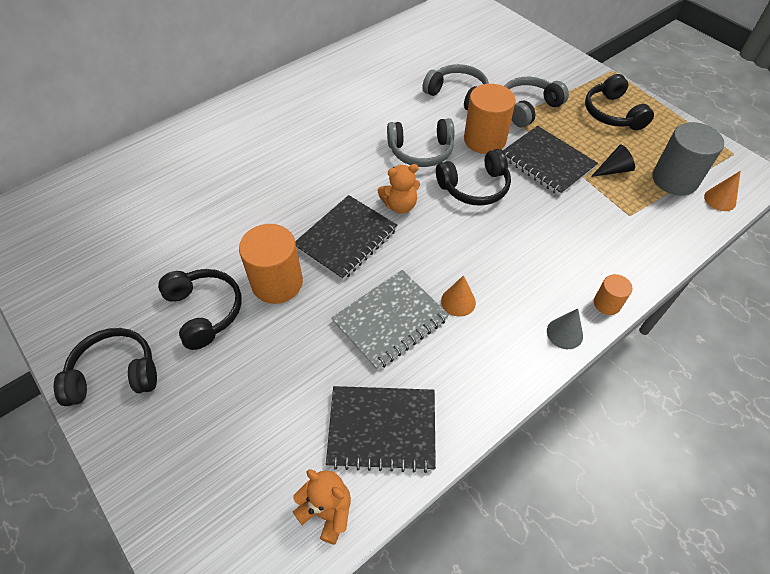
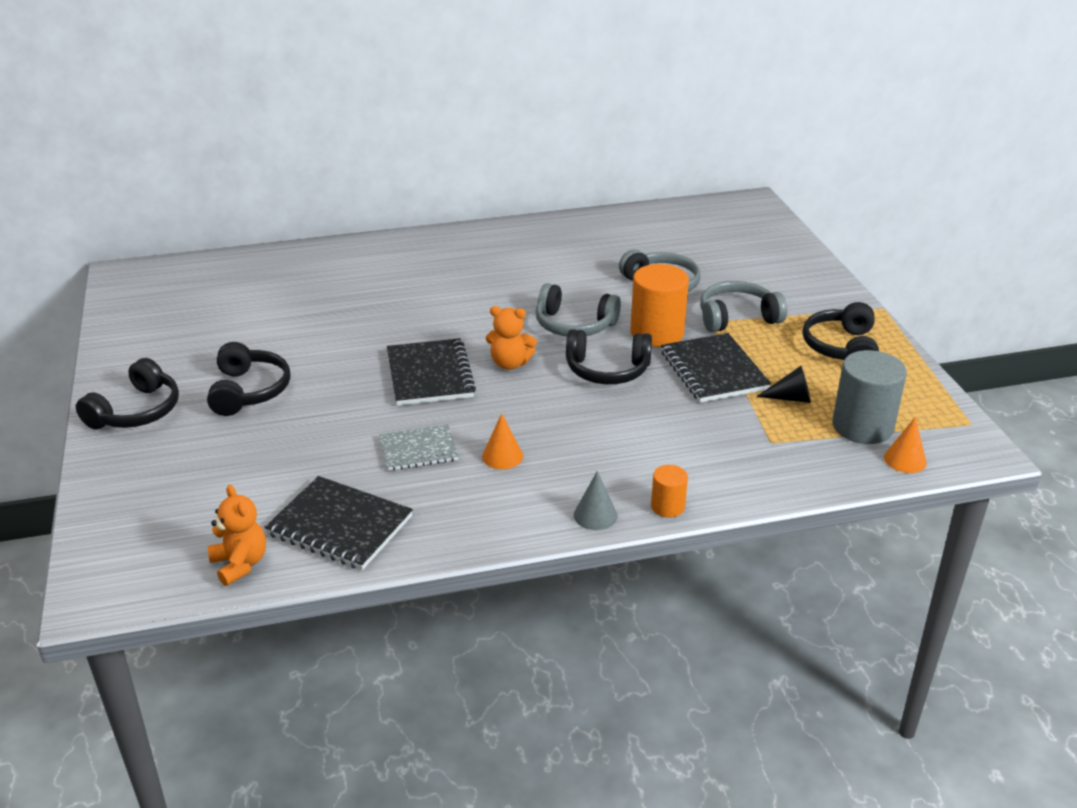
camera: 25 degrees right, 20 degrees down
(114, 374) = (136, 411): black headphones -> black headphones turned 105 degrees clockwise
(277, 283) = (333, 389): orange cylinder -> none
(346, 239) = (430, 375): black notebook -> black notebook turned 75 degrees counterclockwise
(390, 320) = (419, 450): grey notebook -> grey notebook, size x0.66

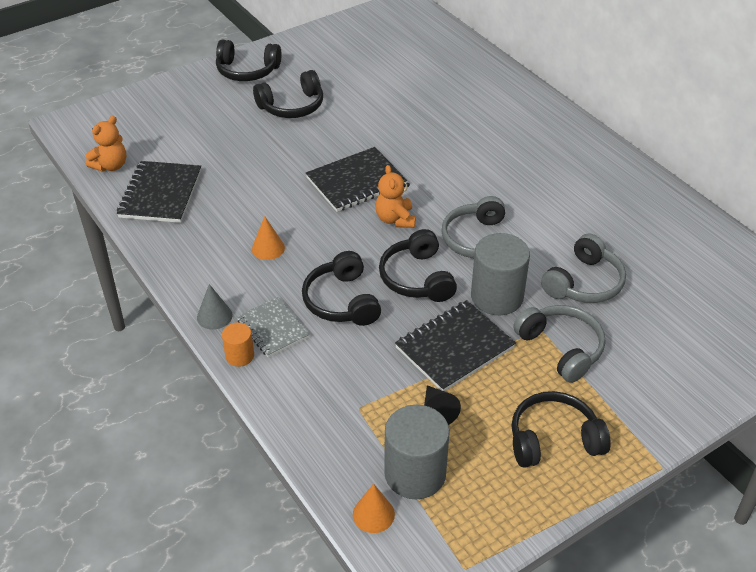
camera: 70 degrees right, 10 degrees up
(419, 450) = (258, 204): grey notebook -> grey notebook (273, 328)
(617, 422) = (341, 301): none -> black headphones
(657, 333) = (497, 297): orange cylinder -> grey cylinder

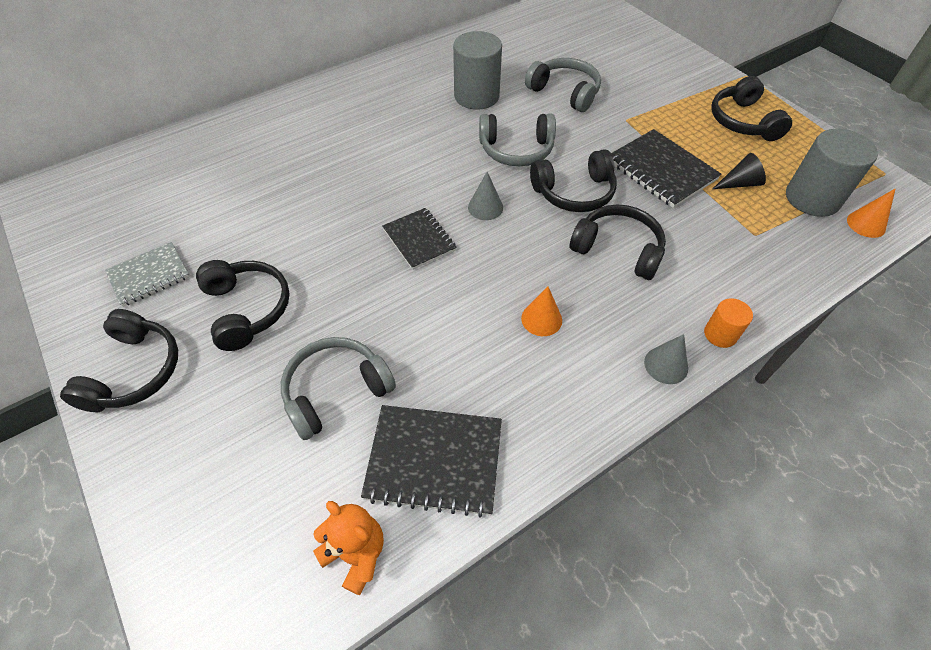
camera: 90 degrees left, 10 degrees up
(273, 328) = (671, 306): grey notebook -> grey notebook (149, 275)
(341, 301) = (618, 249): black headphones -> black headphones turned 135 degrees counterclockwise
(356, 182) = (419, 240): black notebook -> black notebook, size x0.66
(395, 219) = (485, 207): orange teddy bear -> grey cone
(497, 297) = (591, 142): grey cylinder -> grey cylinder (476, 96)
(561, 348) = (644, 110): grey headphones -> grey headphones (336, 391)

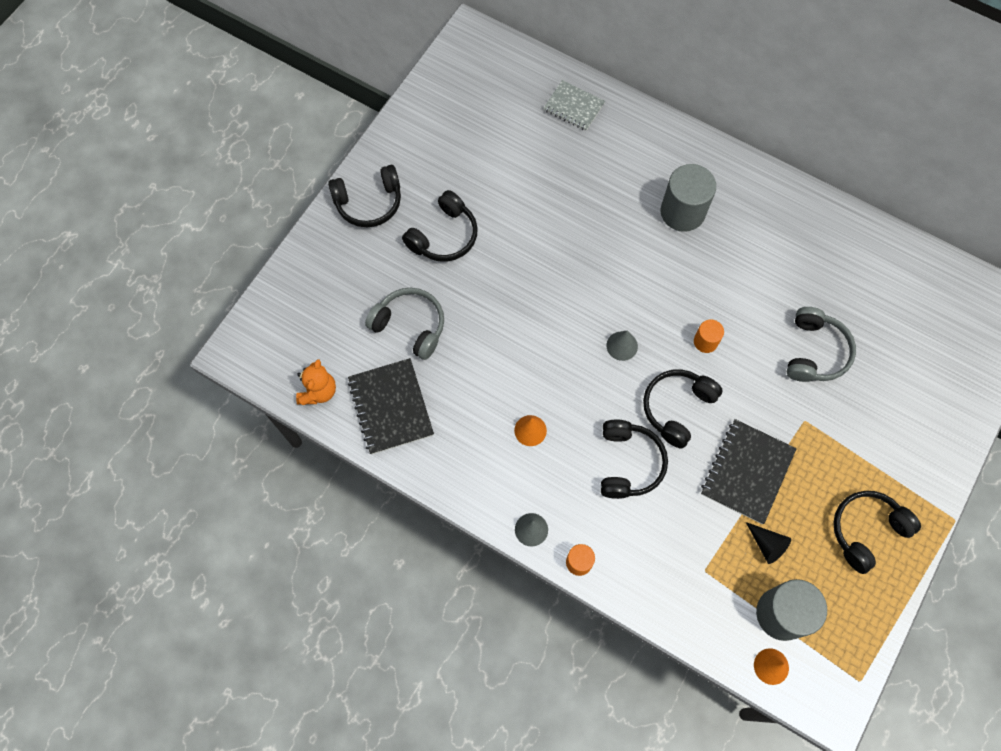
camera: 65 degrees right, 15 degrees up
(149, 275) = (440, 158): grey notebook -> grey notebook (573, 107)
(419, 240) = (561, 313): black notebook -> none
(476, 96) = (762, 277): grey cylinder -> grey cylinder (682, 212)
(516, 150) = (705, 341): grey headphones -> orange cylinder
(574, 193) = (677, 408): black headphones -> black headphones turned 75 degrees clockwise

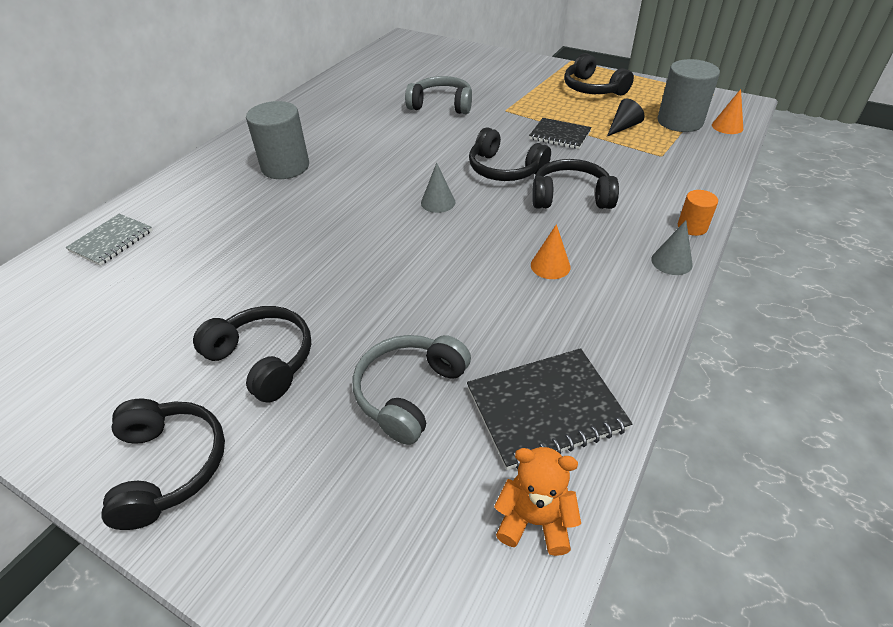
camera: 90 degrees left, 25 degrees down
(705, 341) = (432, 154): orange cylinder -> none
(747, 472) = (560, 135): black notebook -> black notebook, size x0.66

